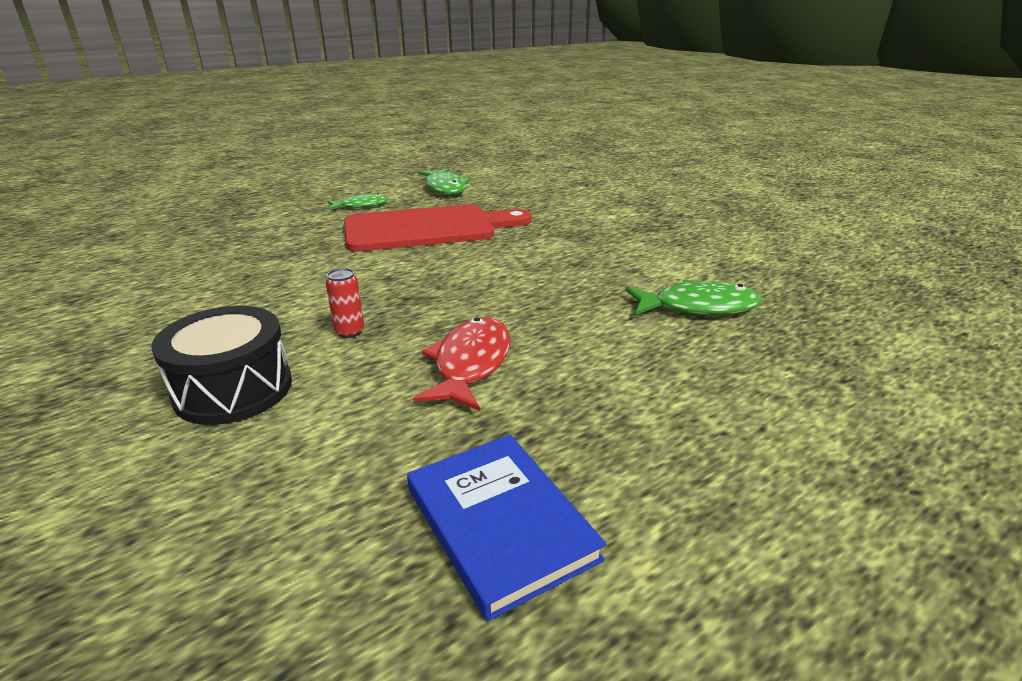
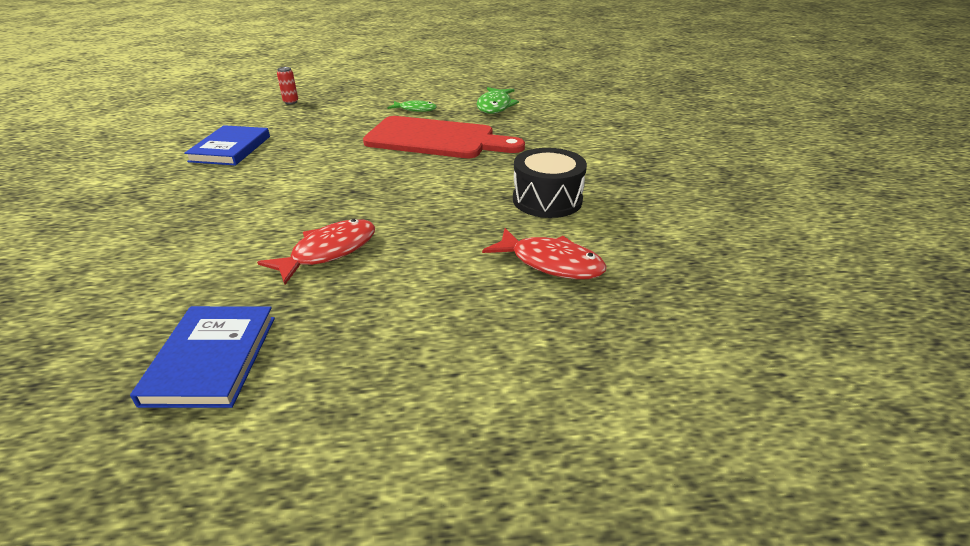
camera: 30 degrees right, 5 degrees up
(168, 292) = (230, 149): none -> blue book
(233, 389) = (189, 223): black drum -> black drum (547, 200)
(349, 332) = (290, 205): red can -> red can (291, 102)
(698, 307) = (551, 263): green fish -> red fish

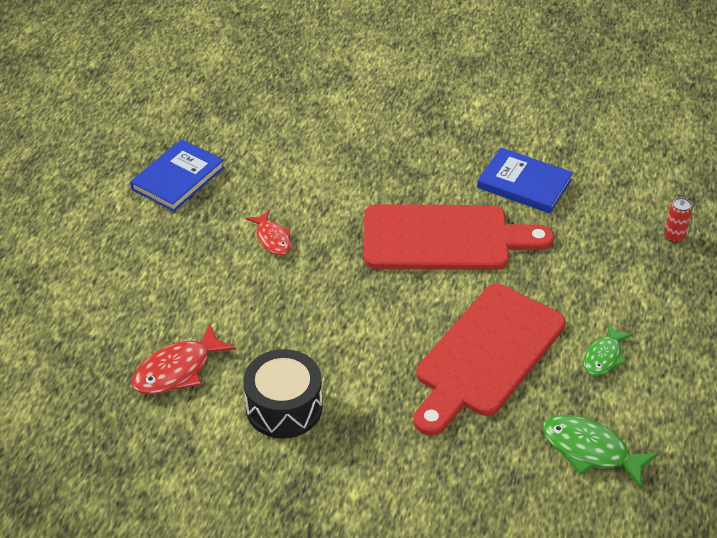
camera: 110 degrees right, 10 degrees up
(211, 359) = (178, 178): blue book -> blue book turned 75 degrees counterclockwise
(308, 169) = (444, 238): none -> red cutting board
(329, 252) = (272, 238): red fish -> red fish, size x0.65

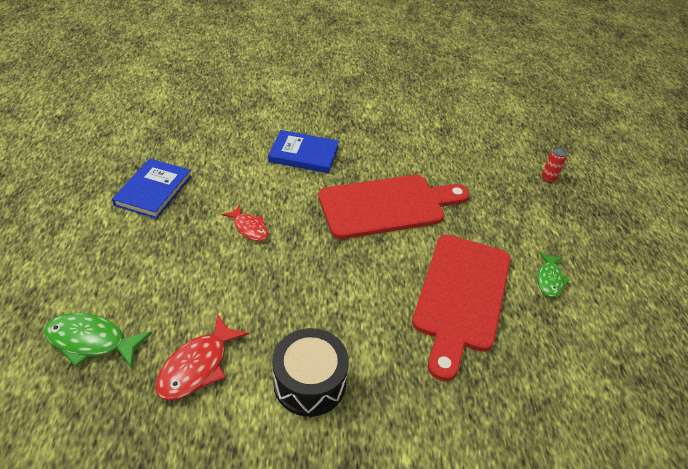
camera: 20 degrees left, 0 degrees up
(524, 184) = (427, 156): blue book -> blue book (304, 154)
(590, 450) = (581, 364): green fish -> green fish (91, 341)

